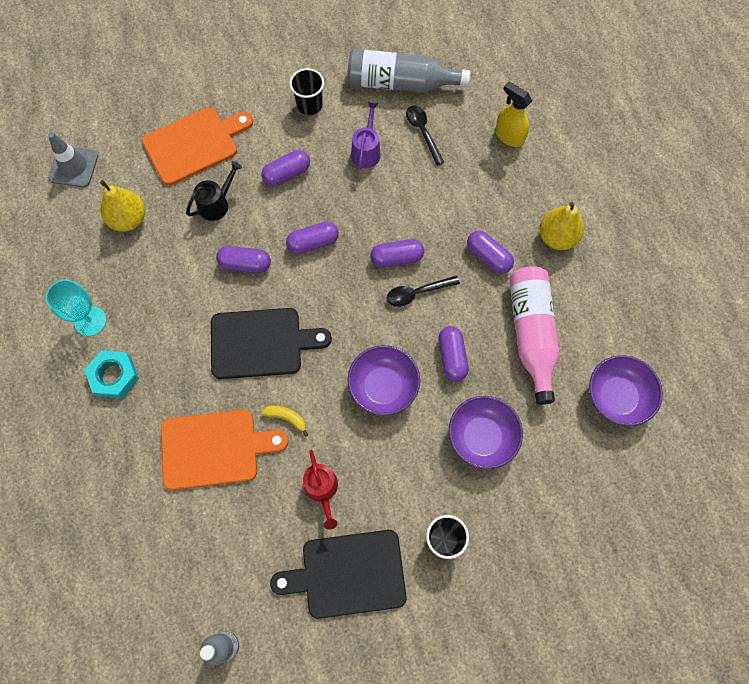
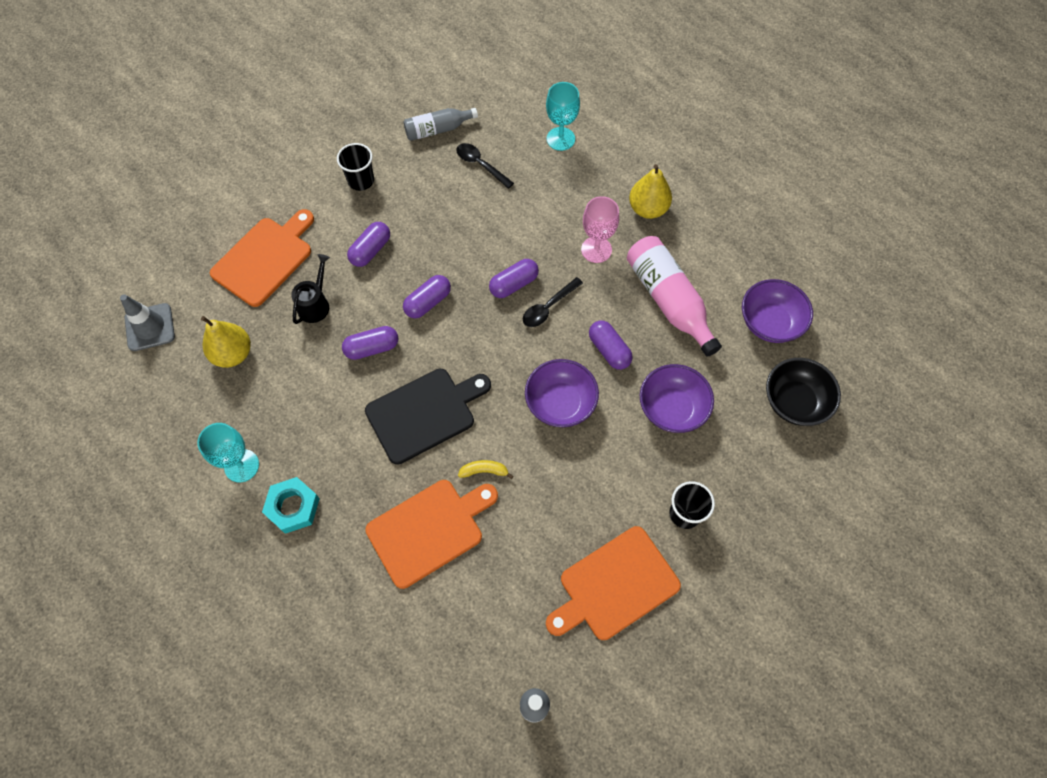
camera: 25 degrees left, 5 degrees down
(322, 489) = (551, 520): red watering can -> none
(348, 574) = (614, 585): black cutting board -> orange cutting board
(366, 151) = (436, 201): purple watering can -> none
(400, 83) = (438, 129): grey bottle -> grey bottle, size x0.61
(488, 257) = (596, 249): purple capsule -> pink goblet
(509, 136) = (560, 139): yellow spray bottle -> turquoise goblet
(601, 483) = (794, 402): none -> black bowl

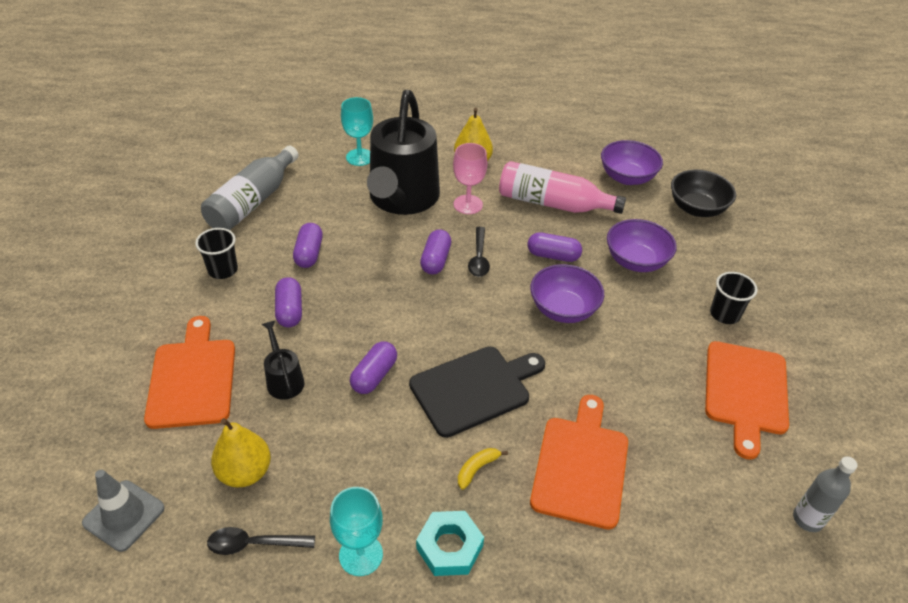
camera: 45 degrees left, 20 degrees down
(425, 413) = (474, 389): black cutting board -> black cutting board turned 45 degrees clockwise
(428, 302) = (383, 314): purple capsule -> purple capsule (309, 253)
(438, 129) = (253, 202): grey bottle -> grey bottle, size x1.64
(480, 165) = (316, 204): black spoon -> black spoon (254, 544)
(484, 471) = (568, 392): yellow banana -> yellow banana (477, 469)
(550, 206) = (402, 198): none -> black watering can

